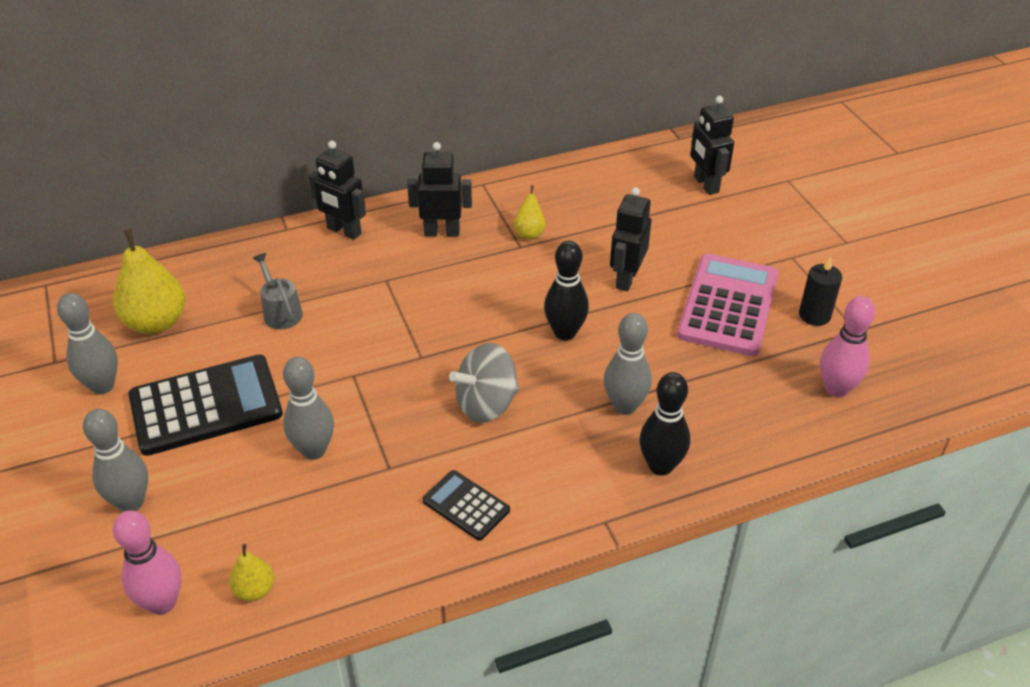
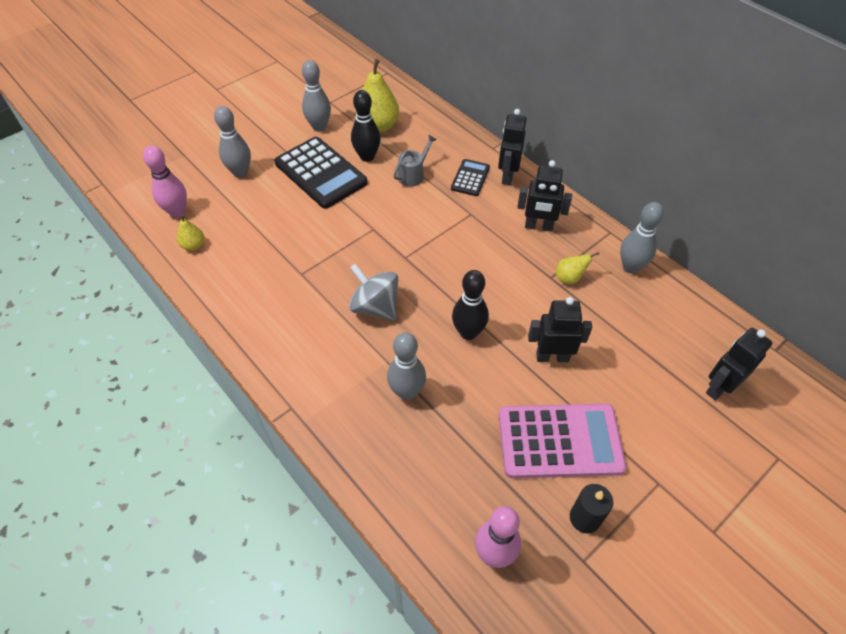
camera: 70 degrees right, 10 degrees up
(314, 450) = (303, 233): grey bowling pin -> grey bowling pin (630, 267)
(442, 232) = (538, 226): black robot -> black robot turned 120 degrees clockwise
(466, 506) = (282, 323): black calculator -> black calculator (470, 178)
(660, 466) = (355, 431): black bowling pin -> black bowling pin (367, 157)

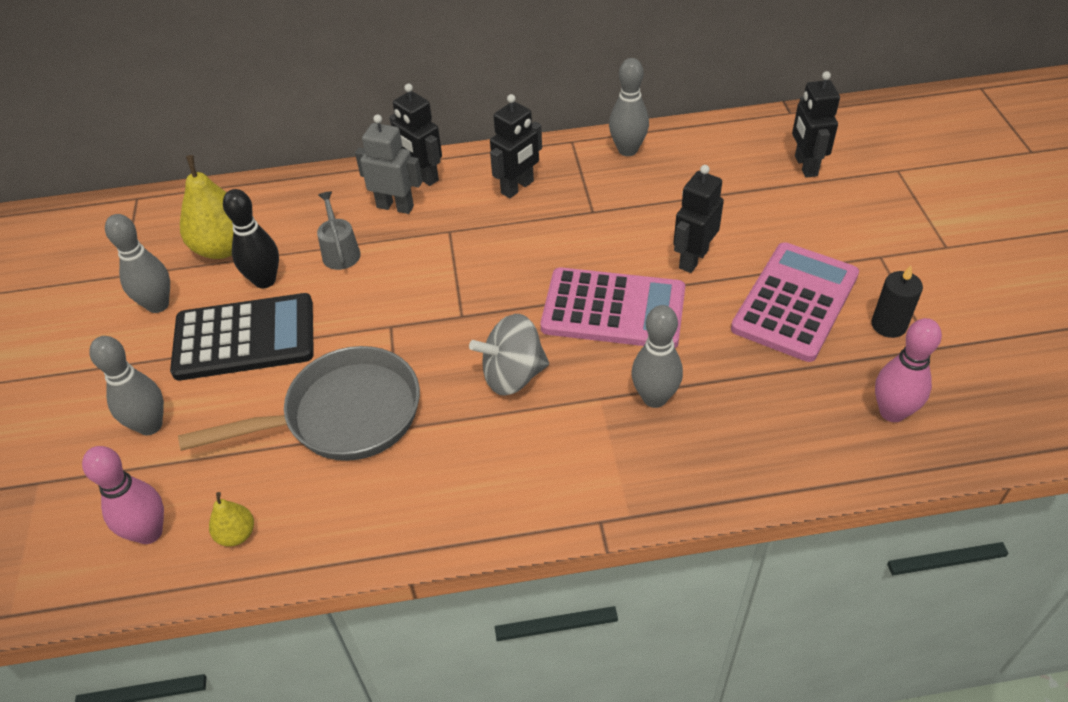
camera: 55 degrees left, 5 degrees down
(294, 244) = (343, 416): none -> grey pan
(468, 332) = (613, 309): black bowling pin -> pink calculator
(470, 178) = (395, 206): black calculator -> grey robot
(569, 278) = (605, 198): yellow pear -> none

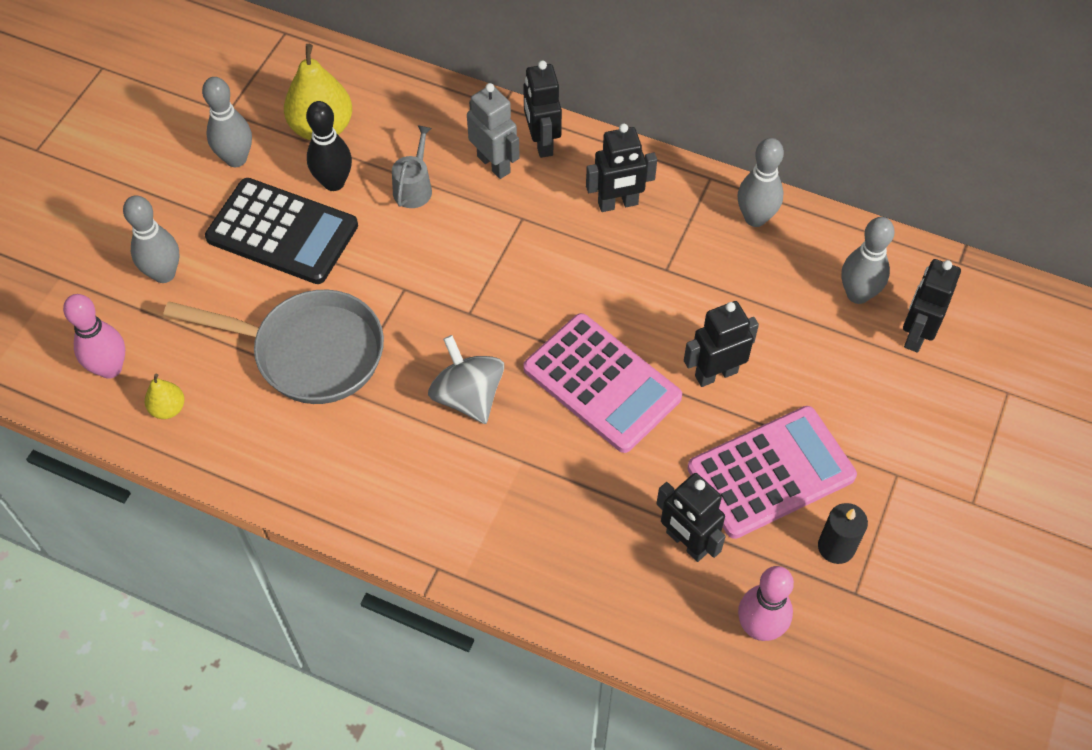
camera: 30 degrees right, 10 degrees up
(513, 375) = (468, 396): grey spinning top -> grey spinning top turned 45 degrees clockwise
(654, 398) = (567, 489): grey bowling pin -> grey bowling pin (857, 294)
(781, 384) = (686, 543): none -> black robot

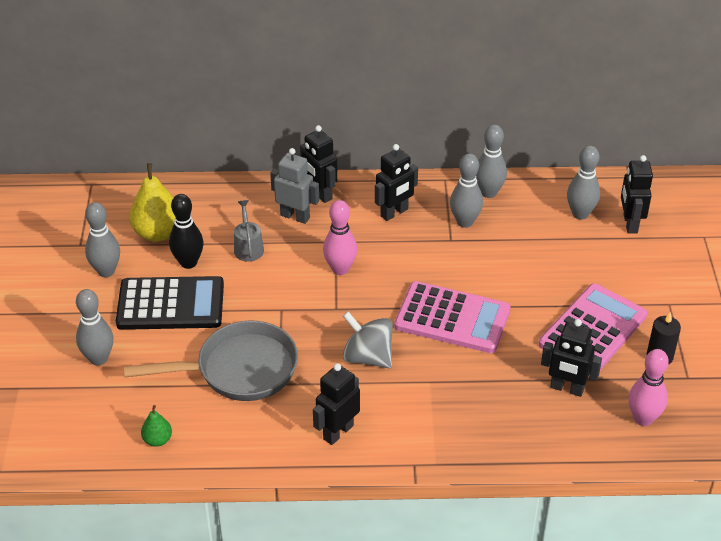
camera: 25 degrees left, 15 degrees down
(110, 368) = (96, 431): pink bowling pin -> pink bowling pin (340, 269)
(168, 408) = (157, 440): yellow pear -> green pear
(699, 250) = (465, 222): none -> grey bowling pin
(716, 373) = (522, 287): black robot -> black robot (338, 432)

